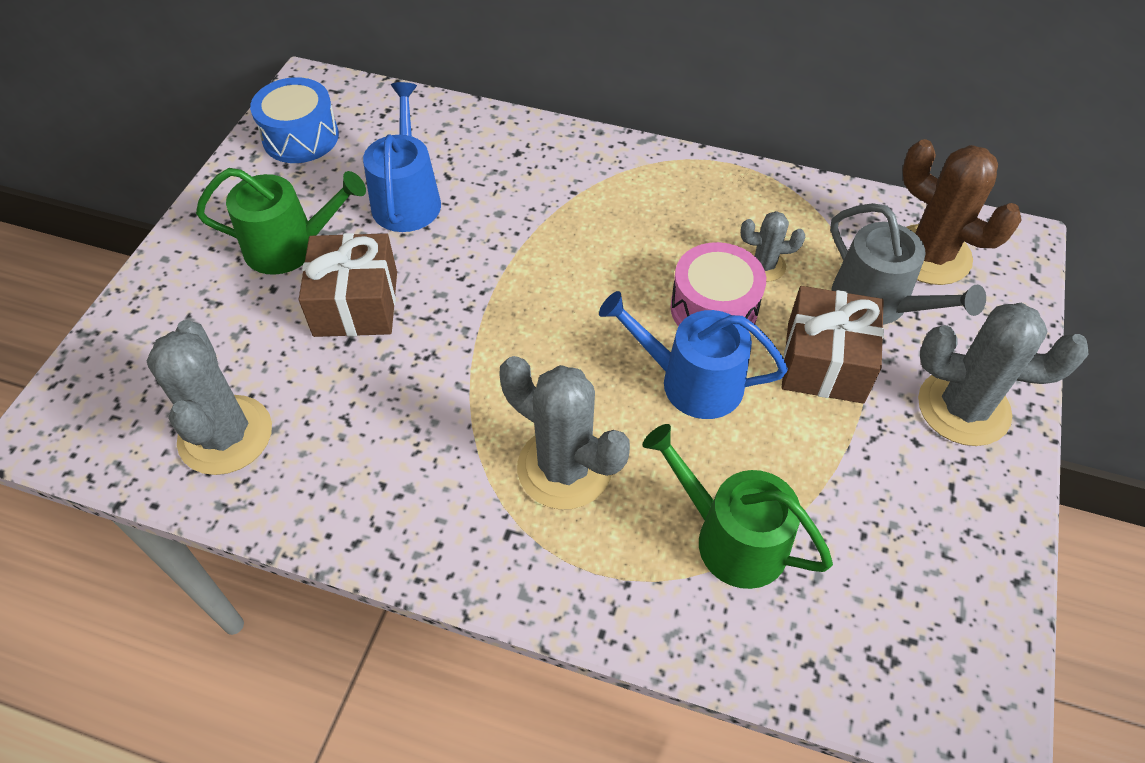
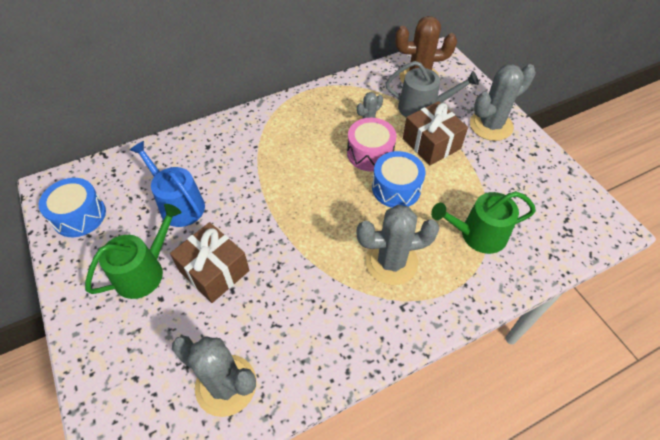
camera: 45 degrees left, 0 degrees up
(692, 382) = (396, 188): blue watering can -> blue drum

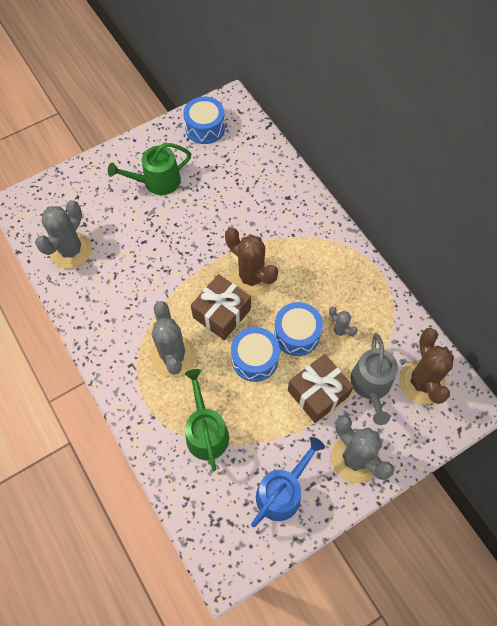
camera: 85 degrees right, 10 degrees up
(144, 272) = (157, 182): green watering can -> green watering can turned 120 degrees clockwise
(178, 204) = (221, 190): blue watering can -> blue watering can (282, 492)
(214, 271) = (159, 227): brown gift -> brown gift (222, 313)
(301, 185) = (251, 278): none -> brown cactus
(370, 153) = (296, 334): pink drum -> blue drum

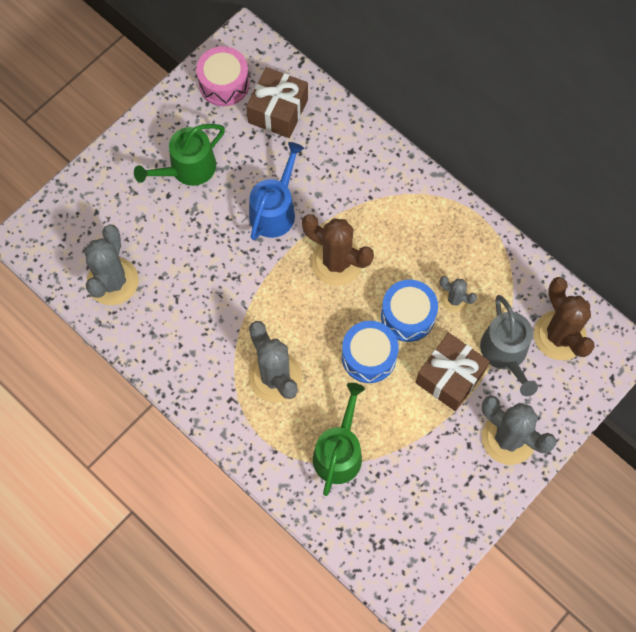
camera: 15 degrees left, 5 degrees up
(205, 128) = (224, 84): blue drum -> pink drum
(206, 432) = (339, 452): green watering can -> green watering can turned 45 degrees clockwise
(222, 313) = (315, 313): brown gift -> brown gift (278, 111)
(282, 492) = (440, 494): blue watering can -> blue watering can (275, 210)

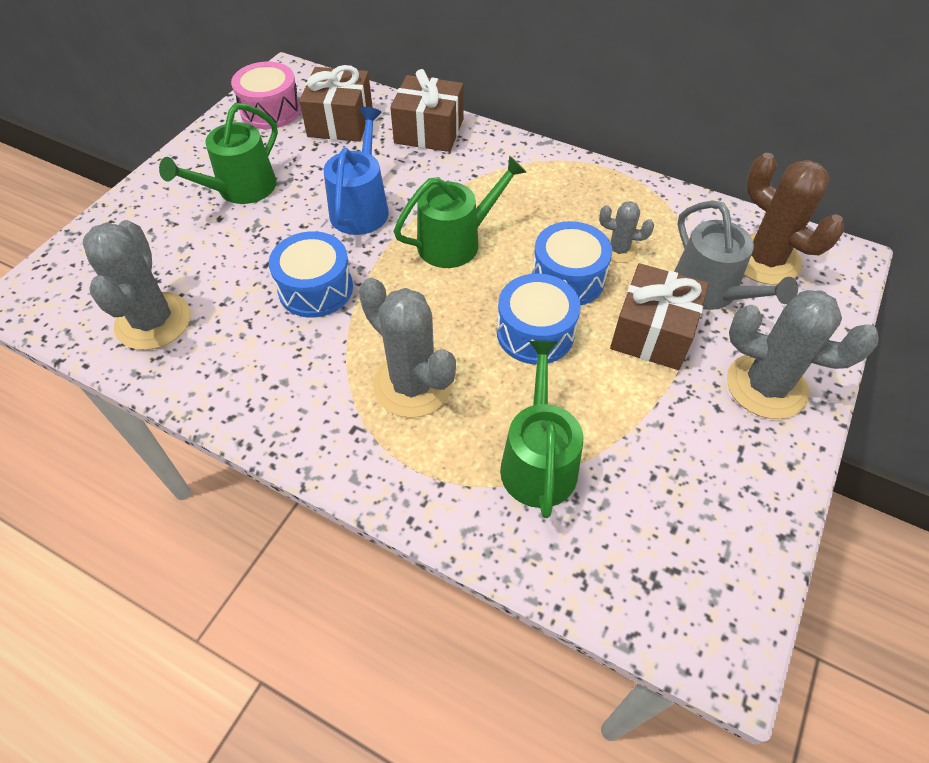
camera: 15 degrees left, 15 degrees down
(227, 280) = (315, 289): none -> blue drum
(336, 262) = (455, 242): brown cactus -> green watering can
(347, 139) = (429, 131): none -> brown gift

